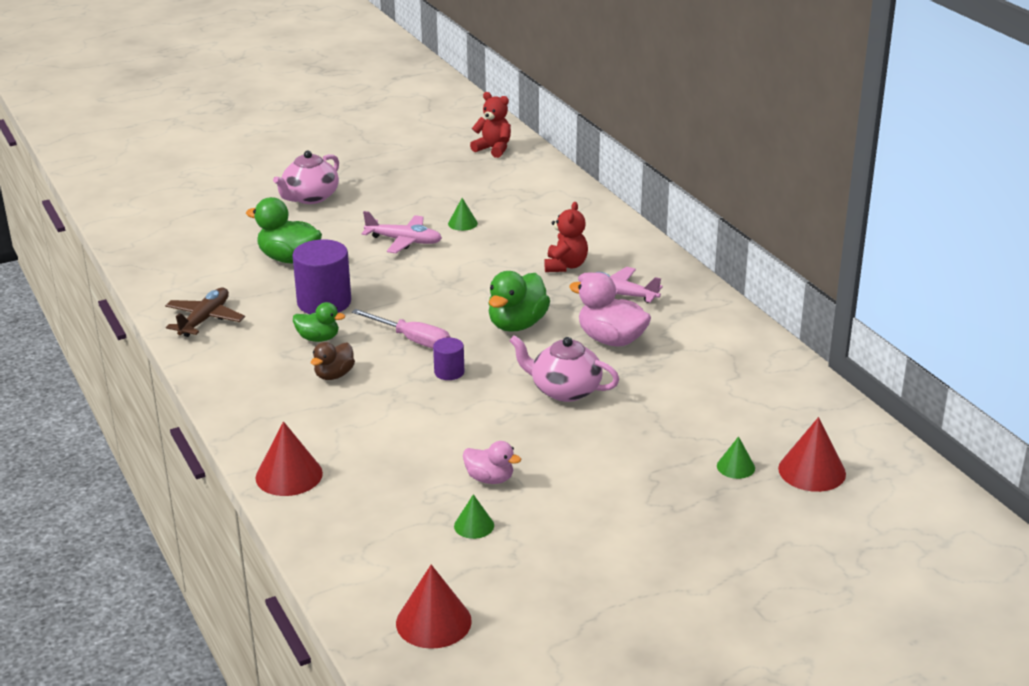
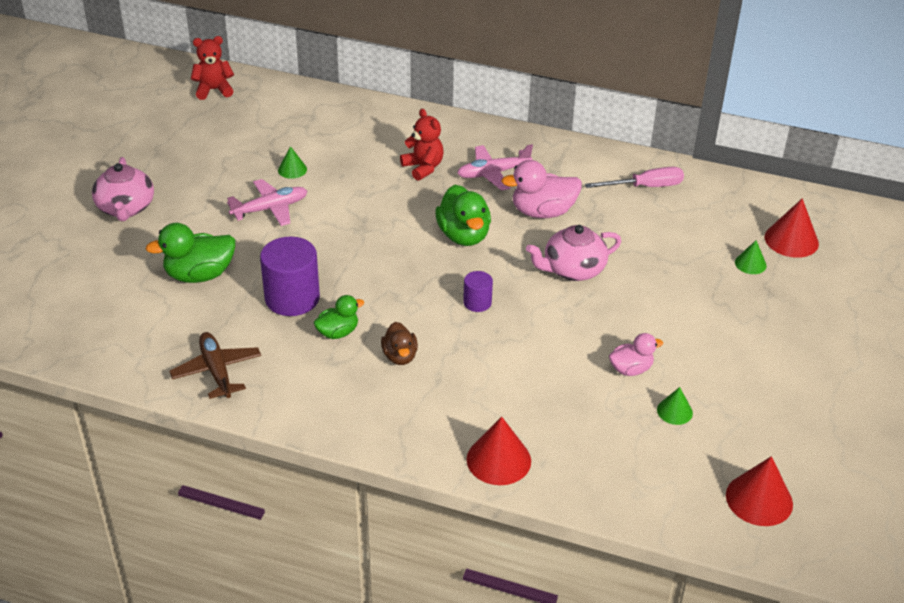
camera: 45 degrees left, 10 degrees up
(412, 340) = (410, 291): pink screwdriver -> pink screwdriver (645, 187)

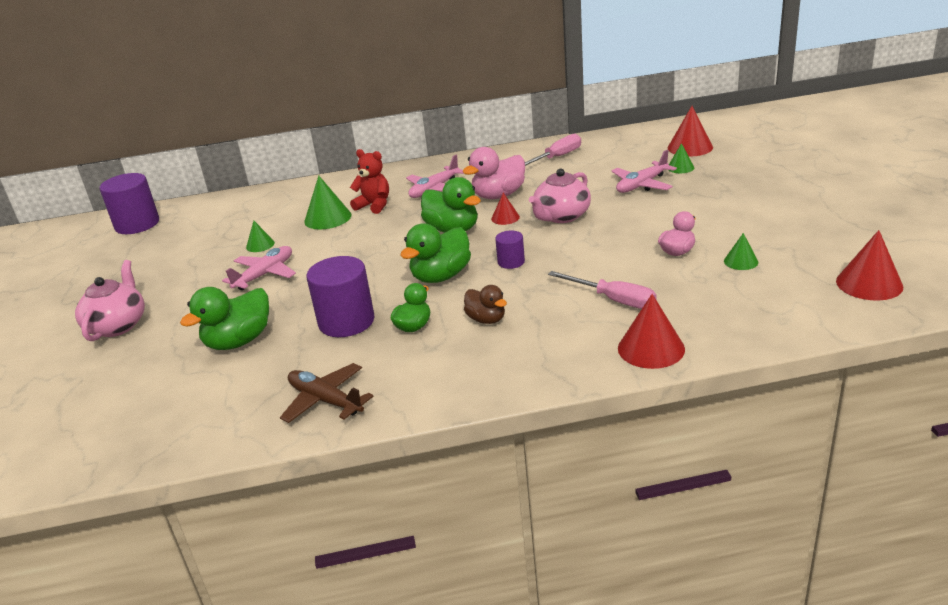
camera: 25 degrees left, 10 degrees down
(126, 208) = (118, 325): pink teapot -> pink teapot turned 135 degrees counterclockwise
(214, 90) = (137, 224): red teddy bear -> purple cylinder
(371, 164) = (327, 218): none -> green cone
(405, 288) = (441, 276): none -> green duck
(520, 393) = (613, 300): none -> pink screwdriver
(522, 245) = (505, 218): none -> red cone
(687, 268) = (641, 185): none -> pink plane

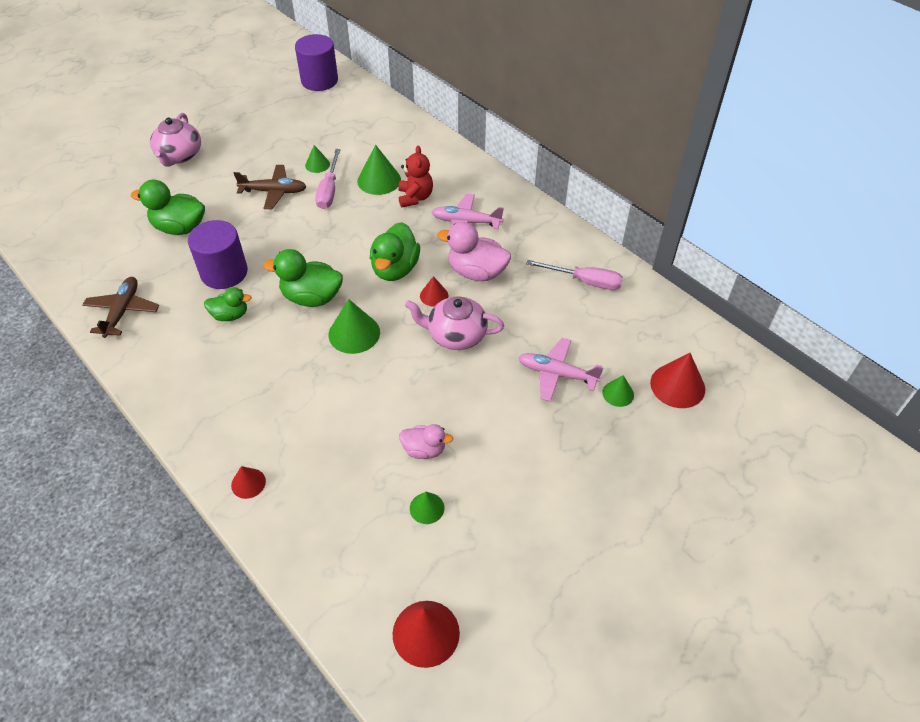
camera: 55 degrees right, 20 degrees up
(118, 325) = (179, 156): pink teapot -> pink teapot turned 120 degrees clockwise
(265, 274) = (274, 192): pink plane -> brown plane
(486, 319) = (256, 355): brown duck -> none
(511, 262) = (354, 333): purple cylinder -> green cone
(613, 300) = (317, 430): pink screwdriver -> pink screwdriver (329, 190)
(651, 348) = (248, 483): red cone -> red cone, size x0.58

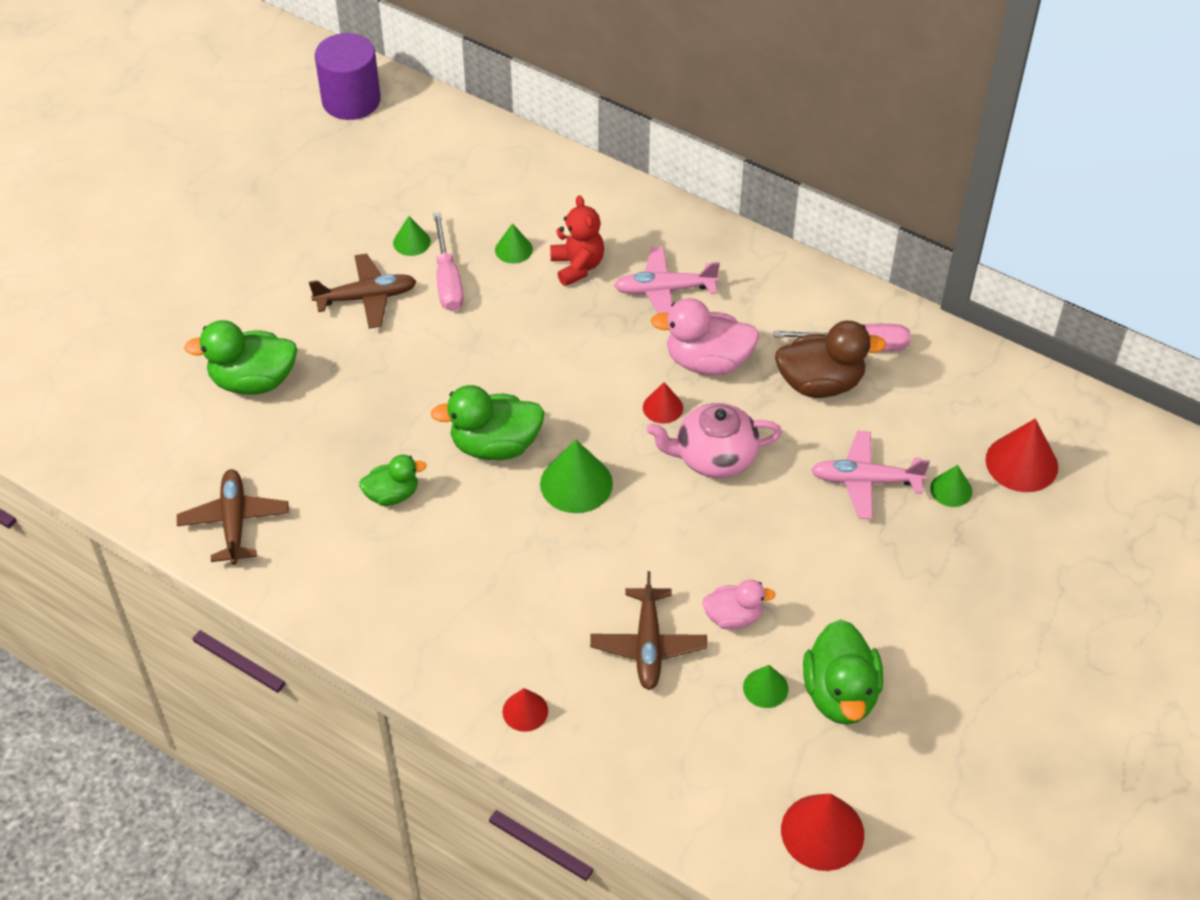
camera: 15 degrees left, 0 degrees up
(179, 156) = (194, 267): pink teapot -> none
(224, 272) = (353, 435): purple cylinder -> none
(355, 456) = (648, 645): none -> brown plane
(379, 180) = (513, 249): green cone -> green cone, size x0.58
(395, 269) = (593, 380): green duck -> green duck (840, 694)
(549, 301) = (820, 383): none -> brown duck

